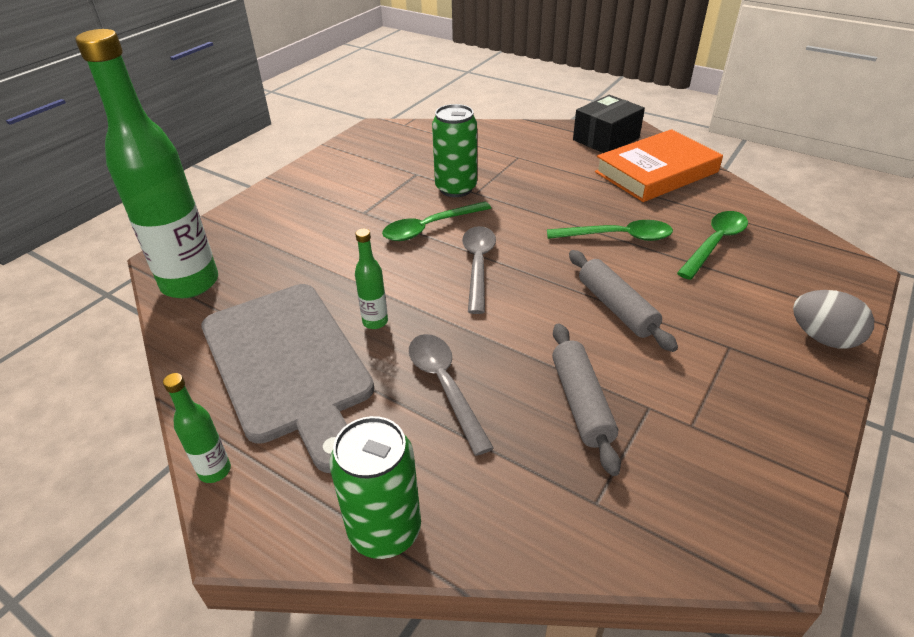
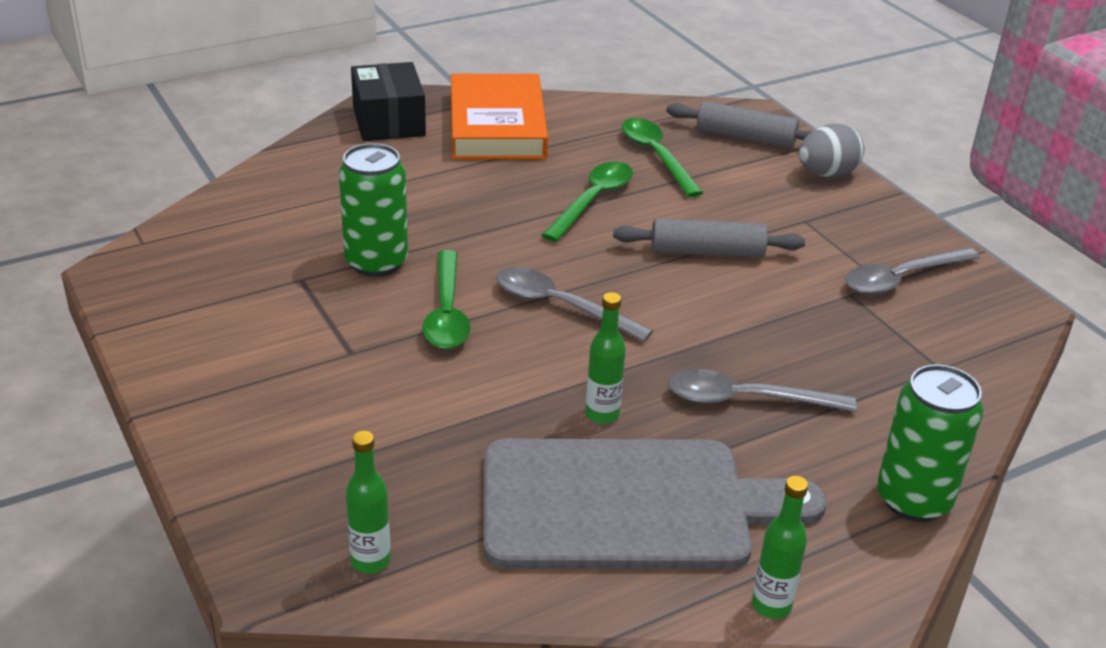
camera: 65 degrees left, 5 degrees down
(190, 283) = (370, 561): green bottle -> green bottle, size x0.42
(581, 403) = (823, 327): grey rolling pin -> grey rolling pin (745, 137)
(712, 435) = (901, 279): none -> grey spoon

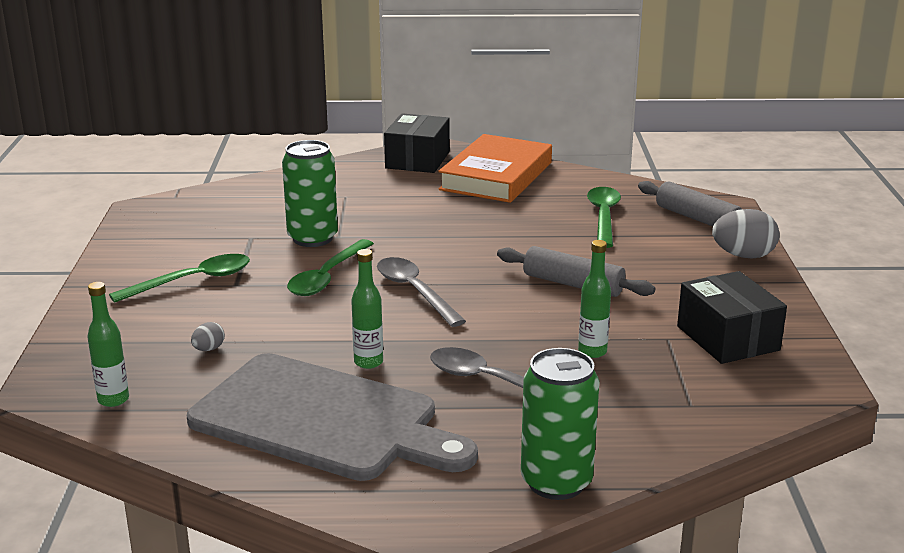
camera: 30 degrees right, 10 degrees down
(411, 453) = (209, 349): none -> grey egg
(593, 201) = (517, 234): green spoon -> green spoon (192, 281)
(771, 605) = (357, 511): green bottle -> green bottle (592, 352)
(901, 279) = (727, 338): grey spoon -> black box

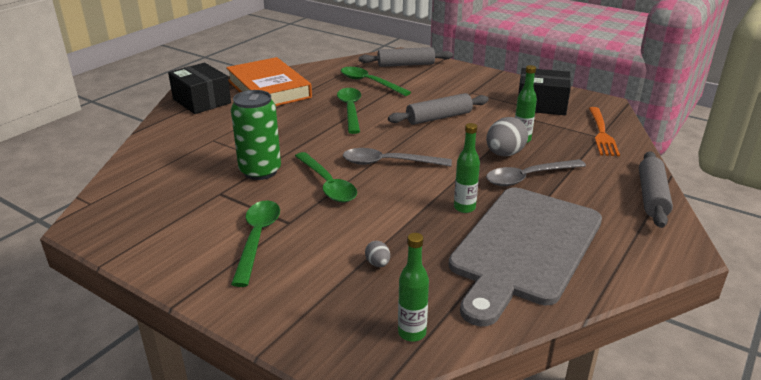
camera: 55 degrees left, 5 degrees up
(323, 420) = (524, 247): grey cutting board -> grey cutting board turned 150 degrees clockwise
(512, 231) = (350, 110): none -> green spoon
(556, 482) = (651, 196): green can -> grey rolling pin
(703, 404) = (601, 133): none -> orange fork
(743, 256) = (460, 71): grey egg -> grey egg (504, 154)

